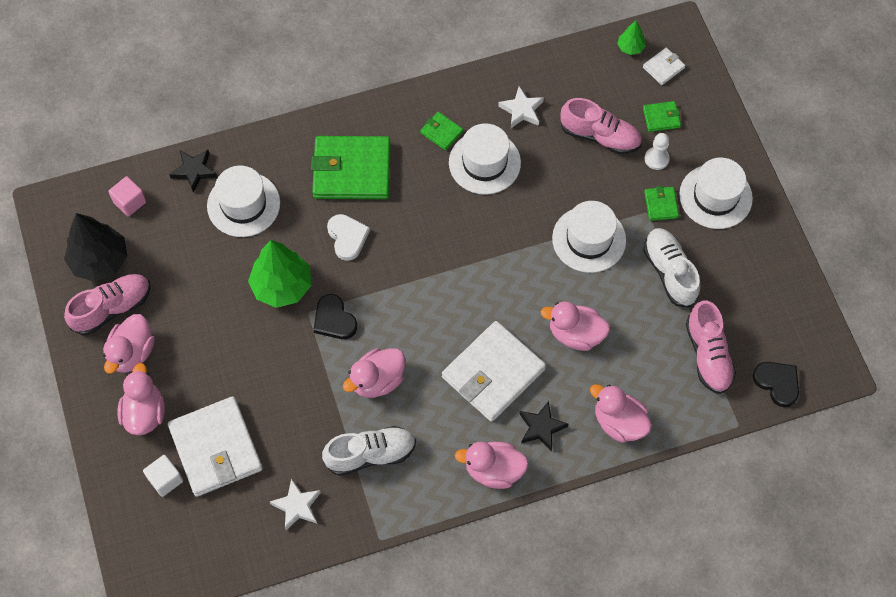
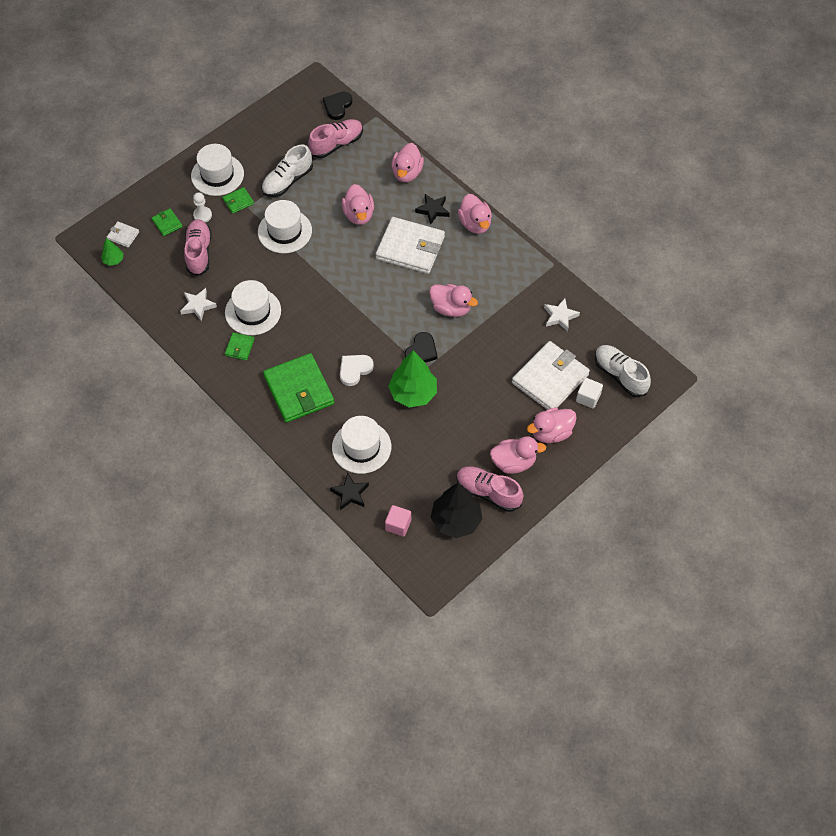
camera: 115 degrees left, 5 degrees down
(370, 454) = (503, 291): white shoe -> white shoe (620, 375)

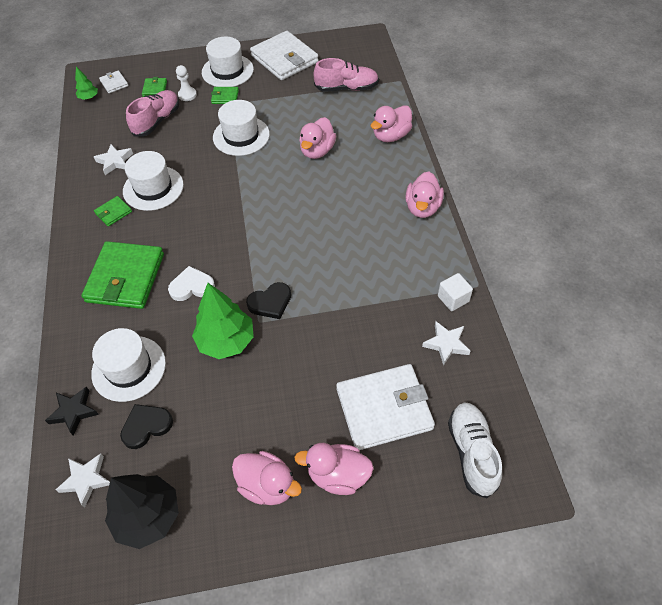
camera: 35 degrees right, 5 degrees down
(287, 181) = (279, 98): white shoe -> none
(337, 106) = (372, 60): black heart -> black heart (146, 426)
(398, 525) = (86, 480): pink cube -> white star
(410, 248) = (341, 200): white wallet -> white wallet (284, 59)
(433, 210) = (390, 177): black star -> none
(451, 308) = (334, 276): pink duck -> none
(488, 492) = (210, 505): pink shoe -> none
(588, 398) = (413, 458): white cube -> white cube (453, 299)

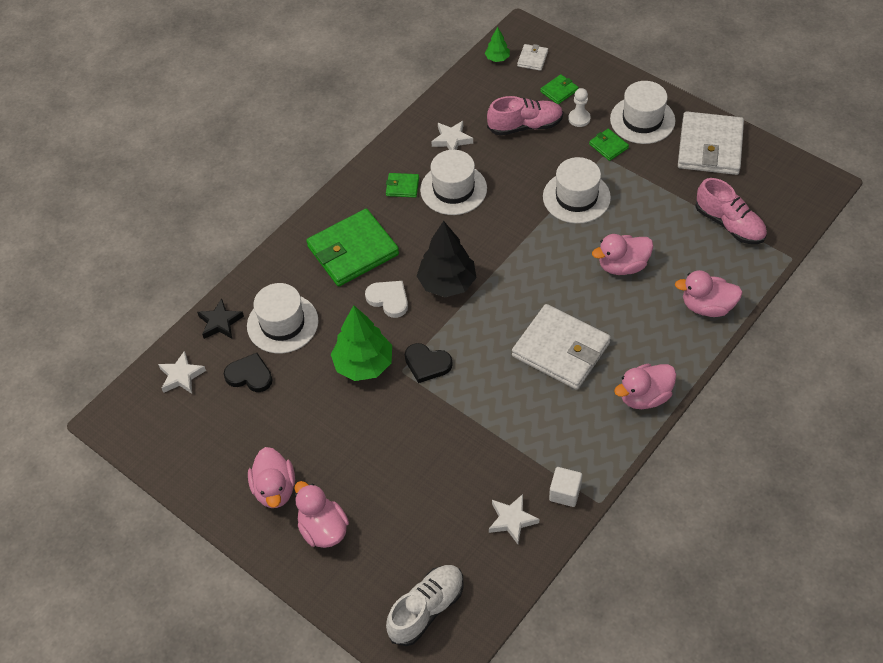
camera: 50 degrees right, 0 degrees up
(148, 516) = (189, 435): black tree -> black tree (447, 283)
(384, 409) = (407, 518): white wallet -> white wallet (561, 349)

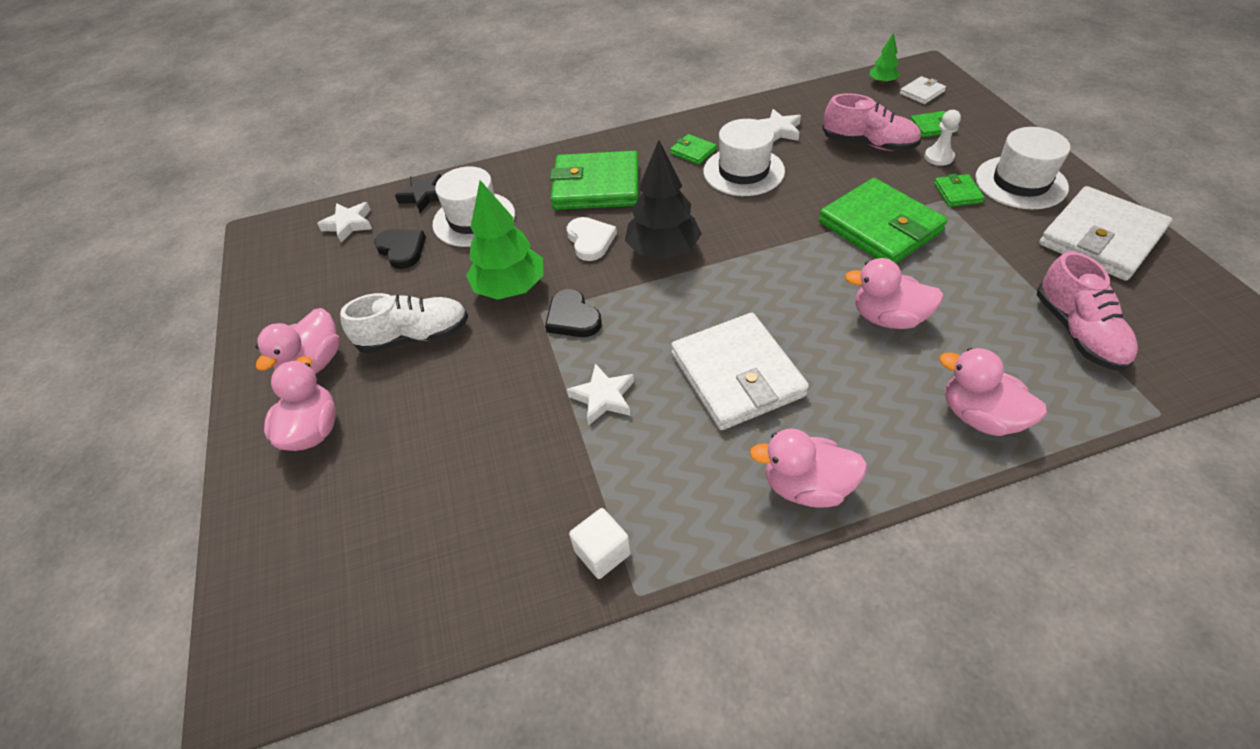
camera: 35 degrees right, 5 degrees down
(426, 609) = (315, 596): white shoe -> white shoe (414, 336)
(512, 520) = (509, 547): white star -> white star (603, 397)
(576, 197) = (880, 227): white hat -> green wallet

